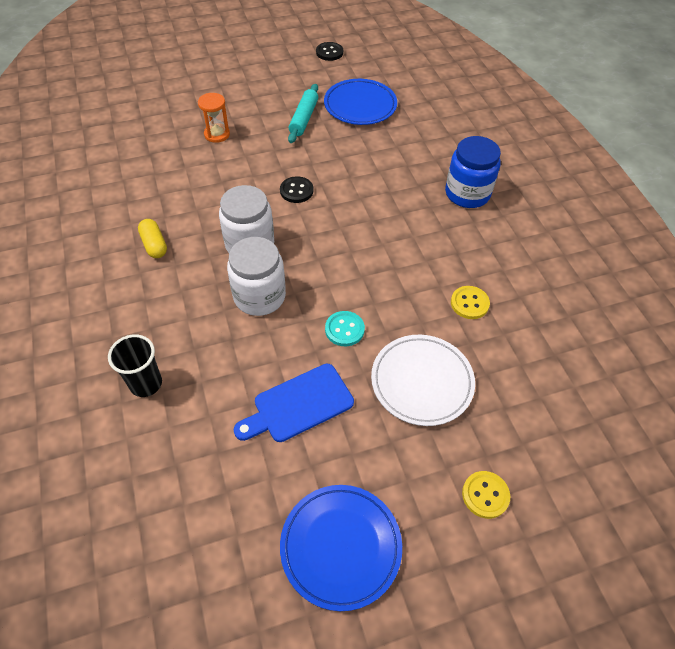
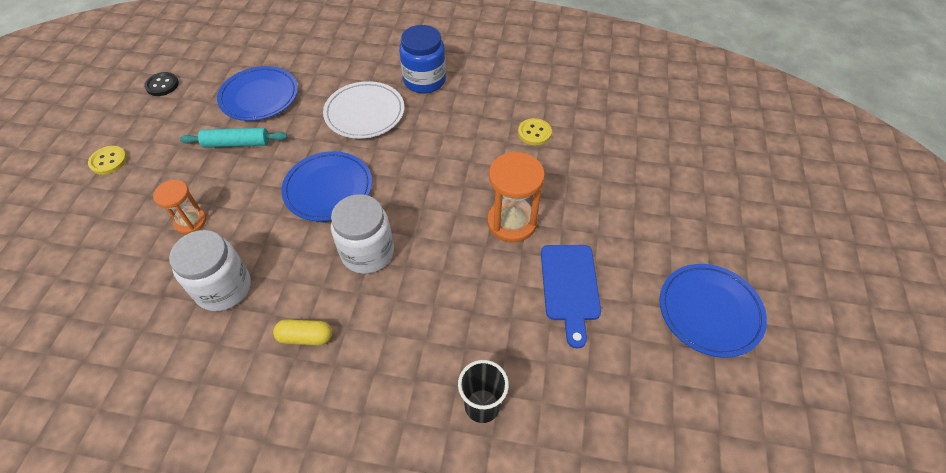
camera: 60 degrees left, 0 degrees up
(259, 296) = (436, 269): white jar -> white jar (223, 288)
(296, 191) = (328, 189): black button -> blue plate
(304, 118) = (237, 143): turquoise rolling pin -> turquoise rolling pin turned 45 degrees counterclockwise
(344, 329) = (512, 222): turquoise button -> orange hourglass
(422, 382) = (590, 195): white plate -> white plate (364, 113)
(485, 495) = (700, 204): yellow button -> yellow button (108, 161)

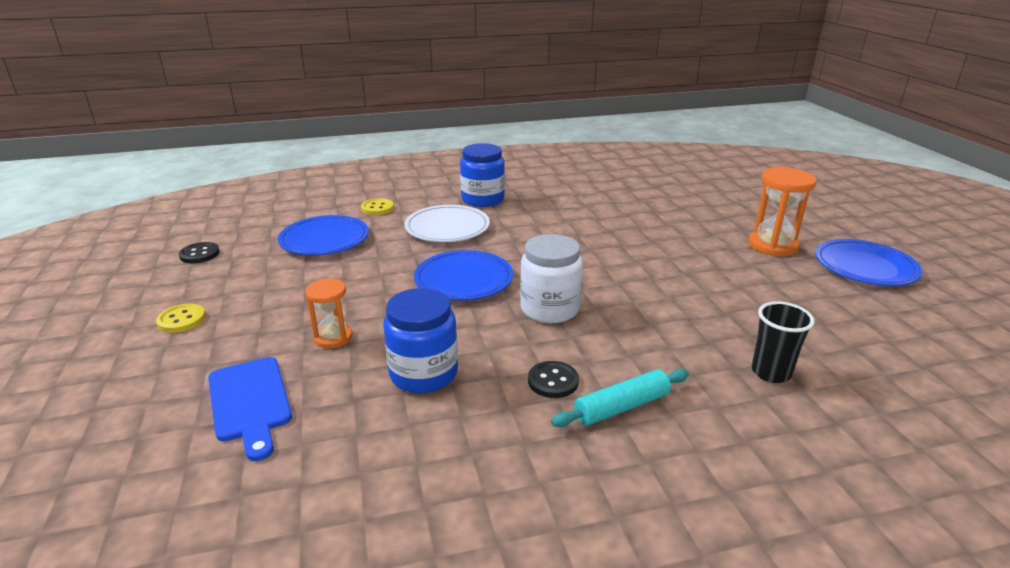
camera: 25 degrees left, 25 degrees down
(223, 288) = (423, 373): white jar -> blue jar
(237, 143) = (331, 273): turquoise rolling pin -> turquoise rolling pin (621, 407)
(305, 337) = (553, 381): yellow capsule -> black button
(512, 222) = (656, 259): orange hourglass -> orange hourglass (773, 245)
(534, 133) = (613, 208): yellow button -> yellow button (377, 208)
(570, 287) = (749, 282): blue cutting board -> blue cutting board (250, 402)

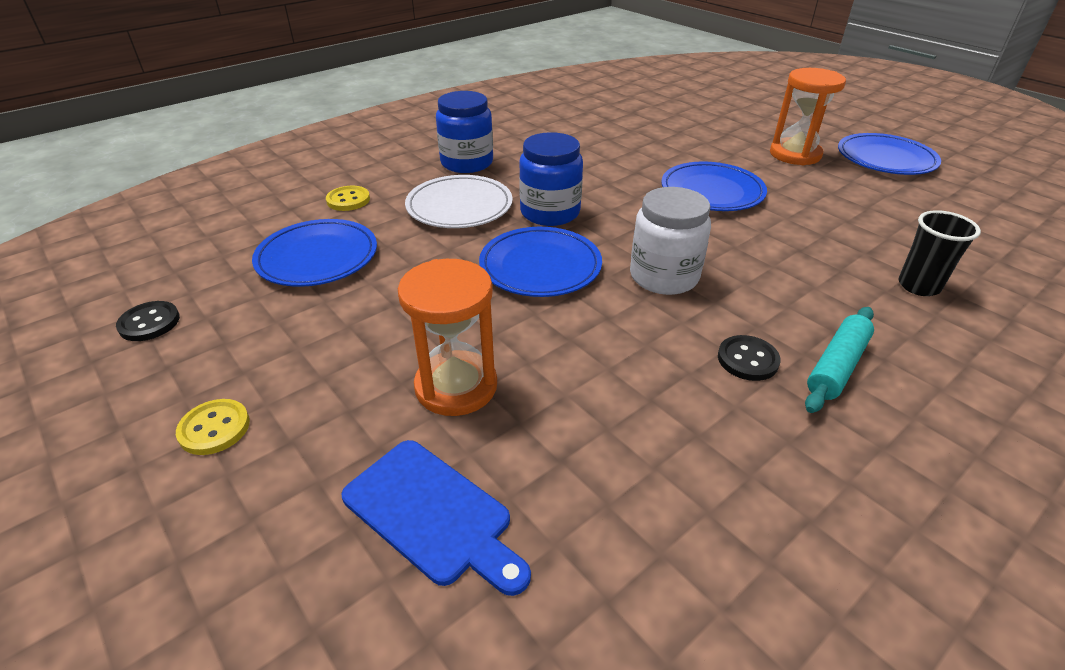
camera: 25 degrees left, 10 degrees up
(333, 337) = (456, 386): orange hourglass -> orange hourglass, size x1.61
(423, 373) = (608, 397): blue jar -> blue jar (550, 212)
(659, 258) = (712, 191): none -> blue plate

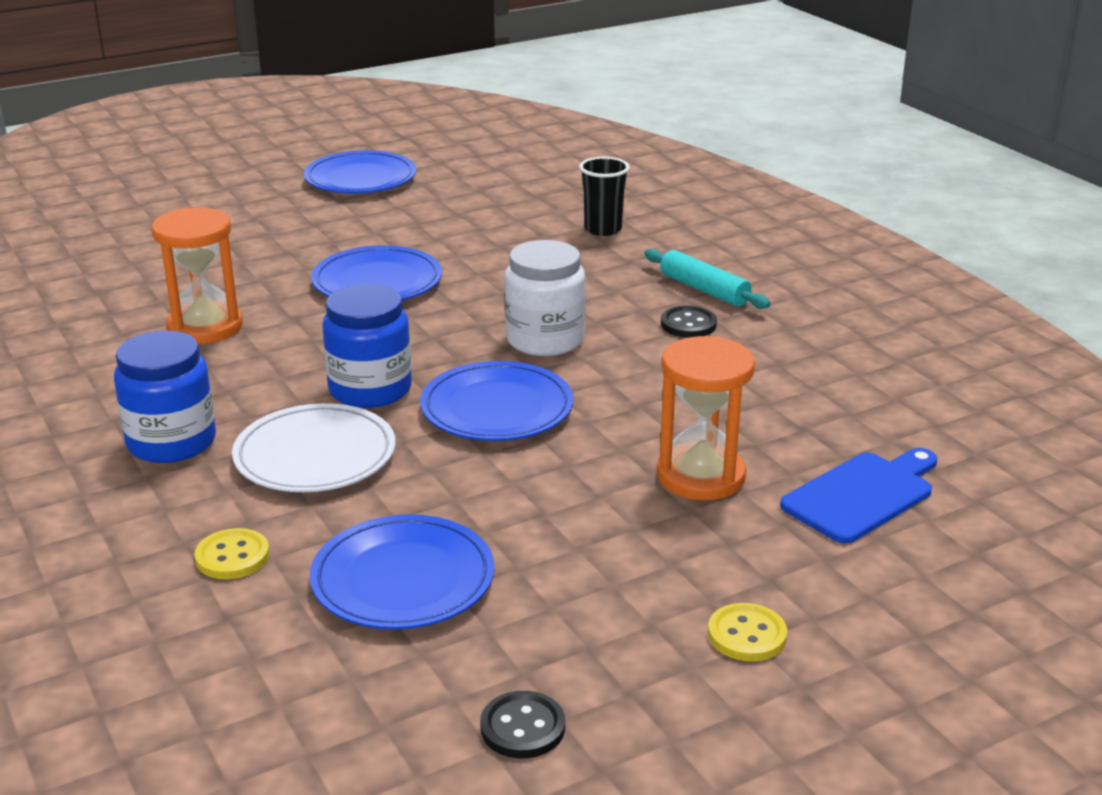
camera: 80 degrees left, 10 degrees down
(795, 154) = (315, 219): orange hourglass -> orange hourglass (205, 327)

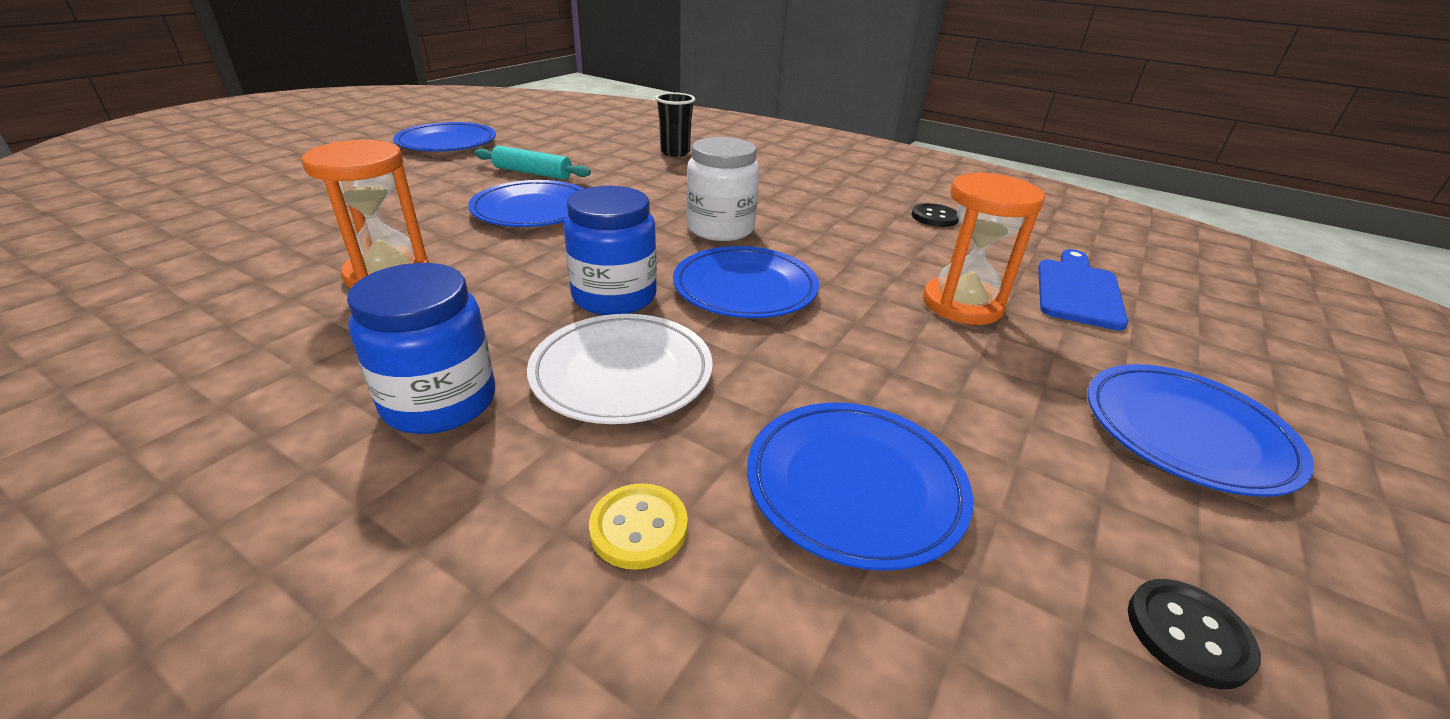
camera: 30 degrees left, 5 degrees up
(688, 324) = (809, 201): black button -> black button (934, 217)
(704, 290) = (790, 178): turquoise rolling pin -> turquoise rolling pin (532, 173)
(746, 635) = (1186, 433): yellow button -> blue plate

